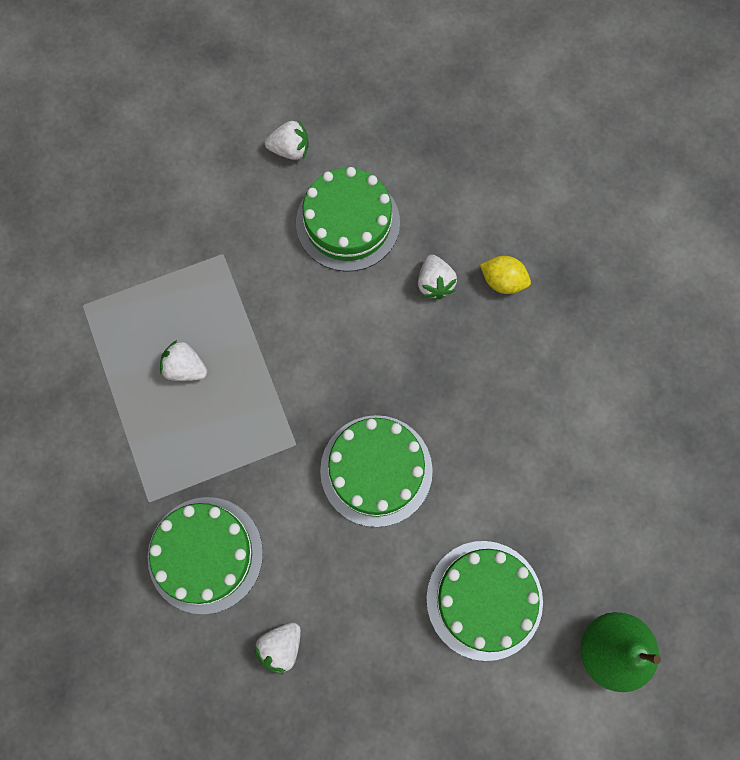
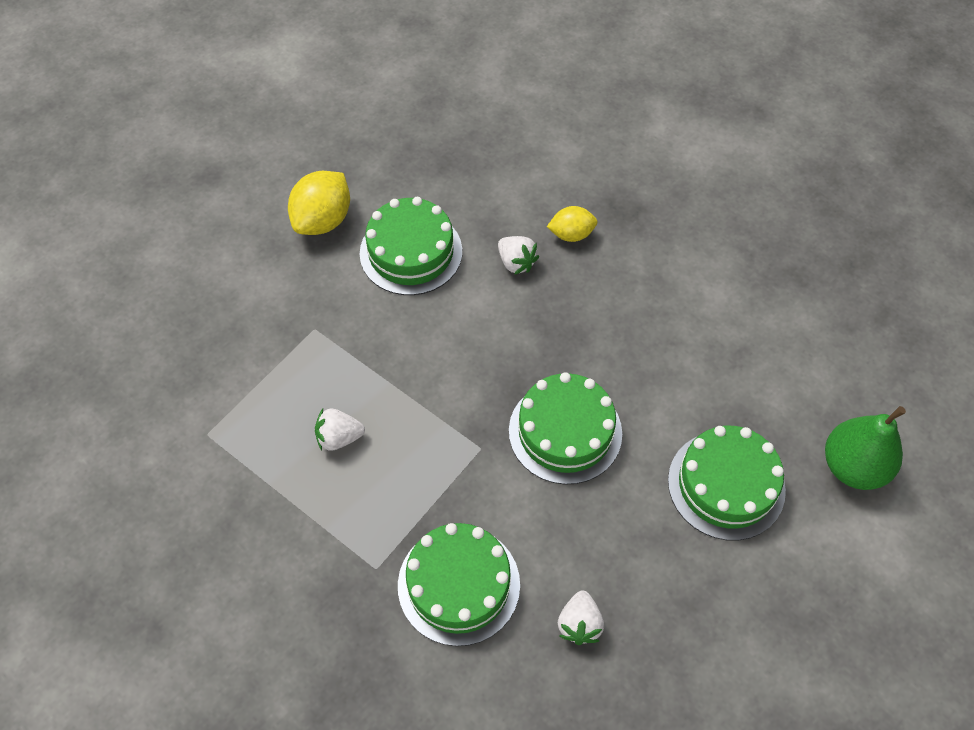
camera: 30 degrees left, 15 degrees down
(290, 149) = (323, 220): white strawberry -> yellow lemon

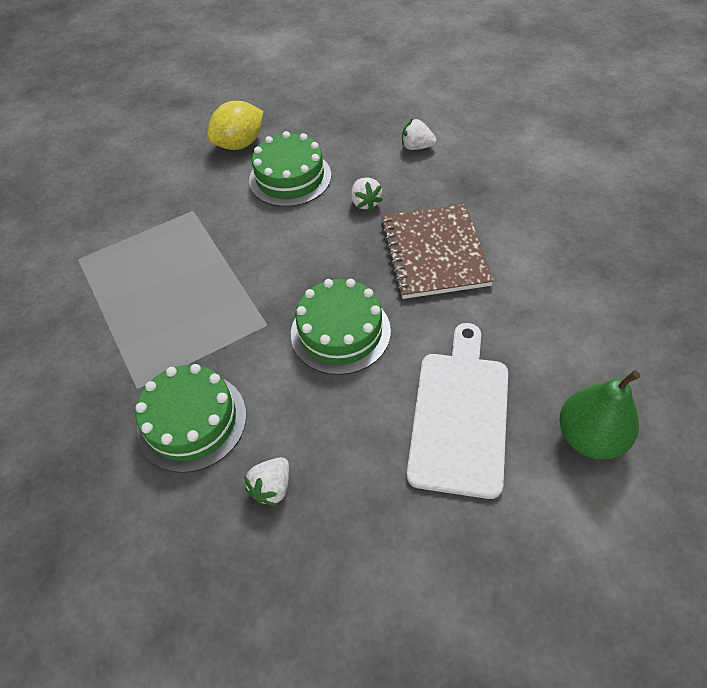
camera: 25 degrees right, 5 degrees down
(339, 437) = (166, 286): white strawberry -> white strawberry (417, 147)
(571, 234) = (419, 193): yellow lemon -> none
(621, 306) = (434, 253): none -> brown notebook
(726, 485) = (459, 415): green cake -> white cutting board

